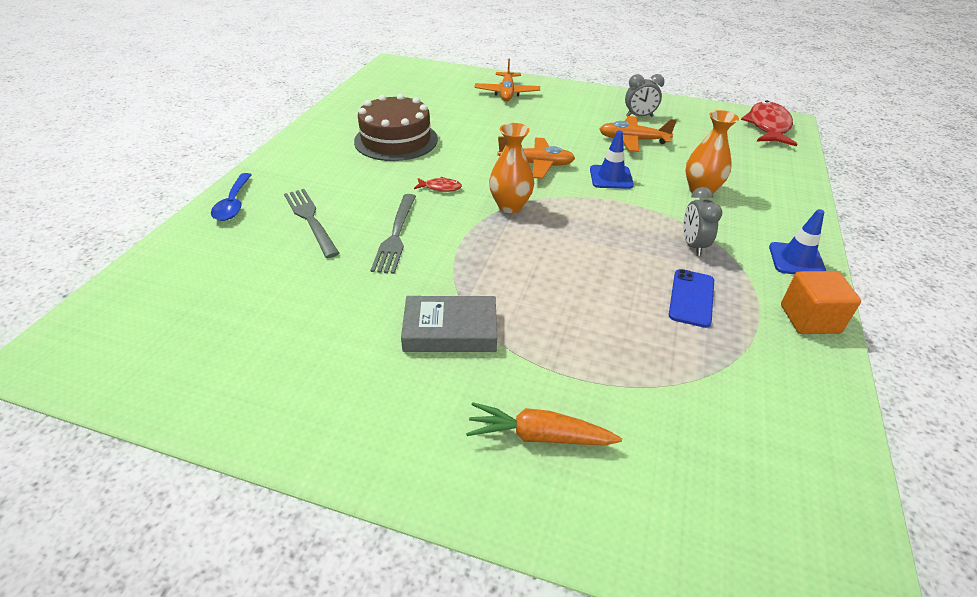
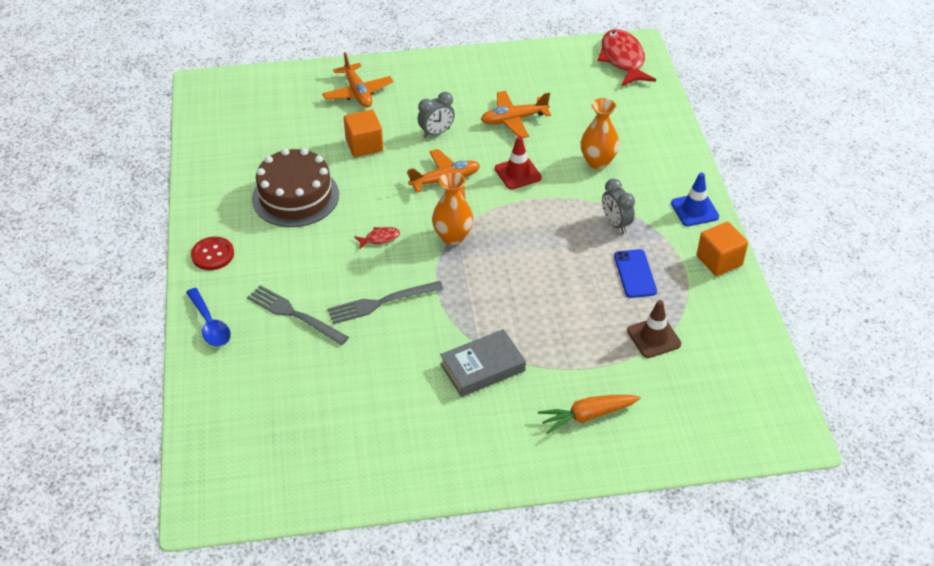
camera: 25 degrees left, 5 degrees up
(291, 158) = (212, 255): none -> red button
(395, 236) = (380, 303): grey fork -> grey fork turned 90 degrees clockwise
(484, 124) = (364, 145): none -> orange cube
(611, 177) = (518, 173): blue traffic cone -> red traffic cone
(639, 116) = (503, 84): grey clock -> grey clock (436, 133)
(681, 374) = (654, 337): none -> brown traffic cone

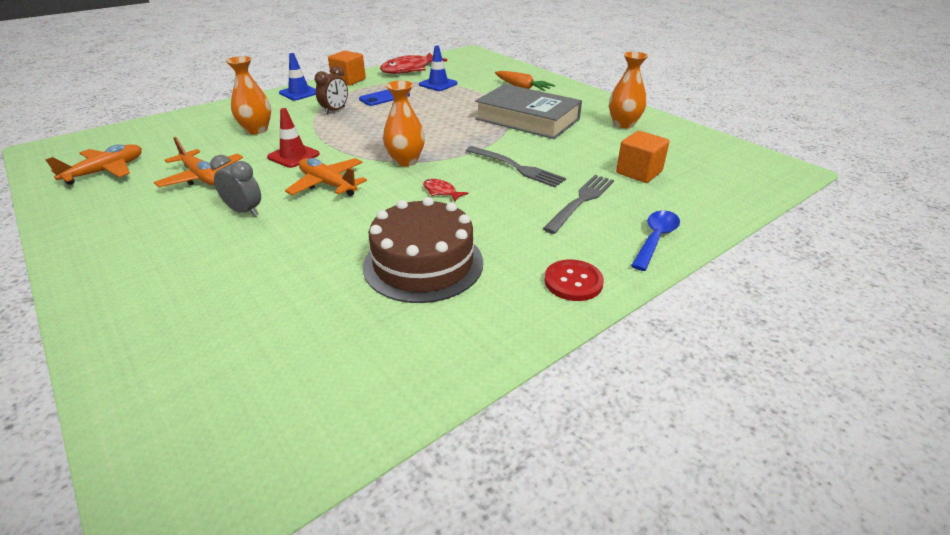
camera: 120 degrees left, 10 degrees down
(293, 314) = (581, 201): grey fork -> grey fork turned 150 degrees counterclockwise
(358, 92) = (167, 297): orange plane -> orange plane (105, 171)
(364, 145) = (292, 250): orange cube -> orange cube (639, 172)
(405, 446) = (623, 124): none -> orange vase
(482, 367) = (527, 119): grey book -> grey book, size x1.57
(615, 224) = (335, 111): grey clock -> brown clock
(623, 59) = (71, 150): red fish -> red fish (409, 69)
(654, 337) = (438, 84): brown traffic cone -> blue traffic cone

